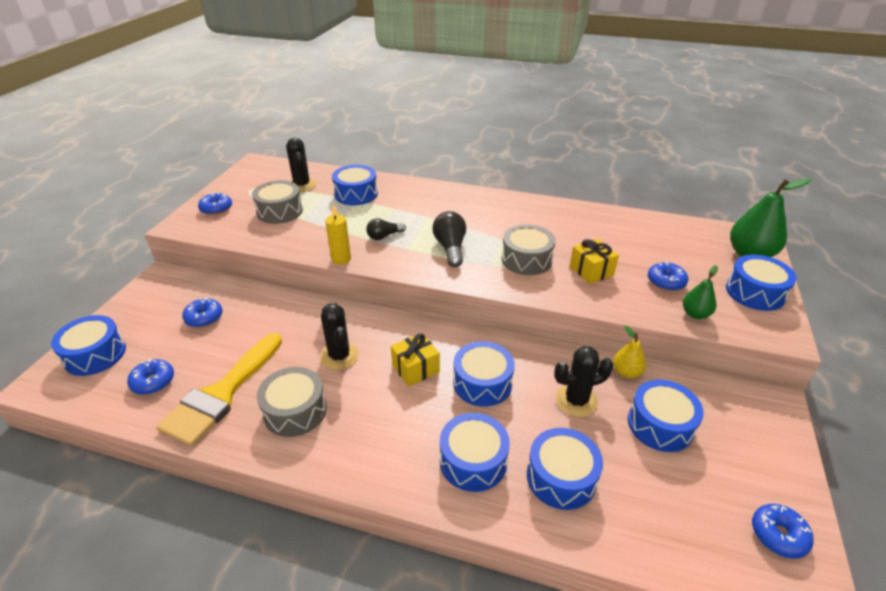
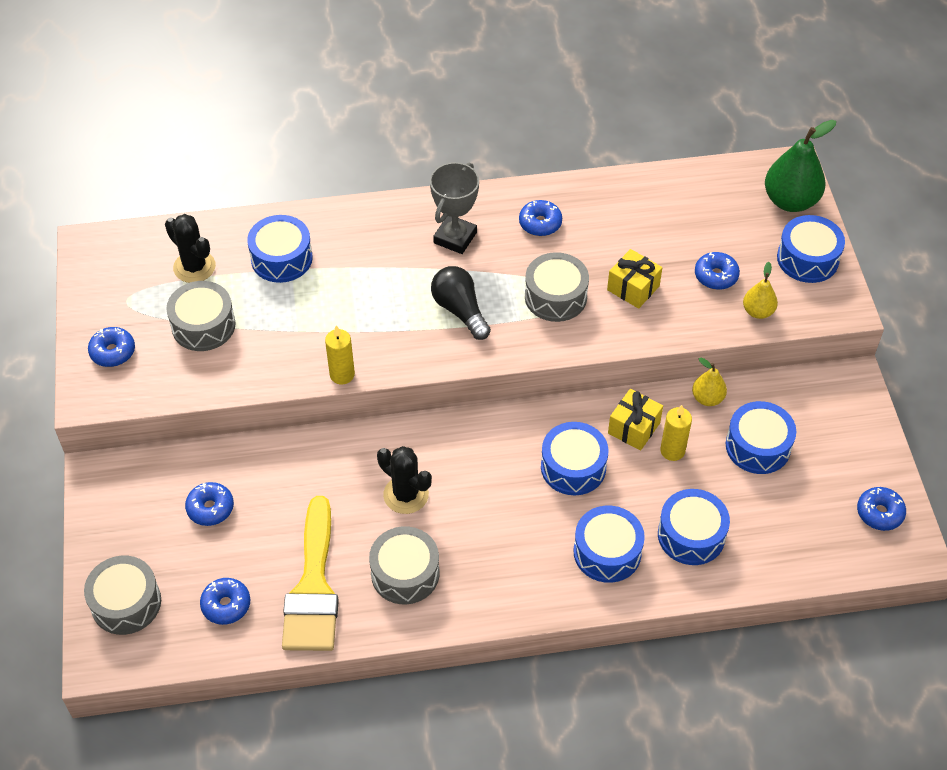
camera: 25 degrees left, 15 degrees up
(95, 355) = (126, 603): blue drum -> grey drum
(384, 236) = (369, 320): black light bulb -> none
(415, 368) = (496, 477): yellow gift -> yellow gift (634, 428)
(475, 212) = (455, 238): none -> grey trophy
(540, 219) = (540, 223): none -> blue donut
(576, 400) = (672, 451): black cactus -> yellow candle
(695, 314) = (758, 311): green pear -> yellow pear

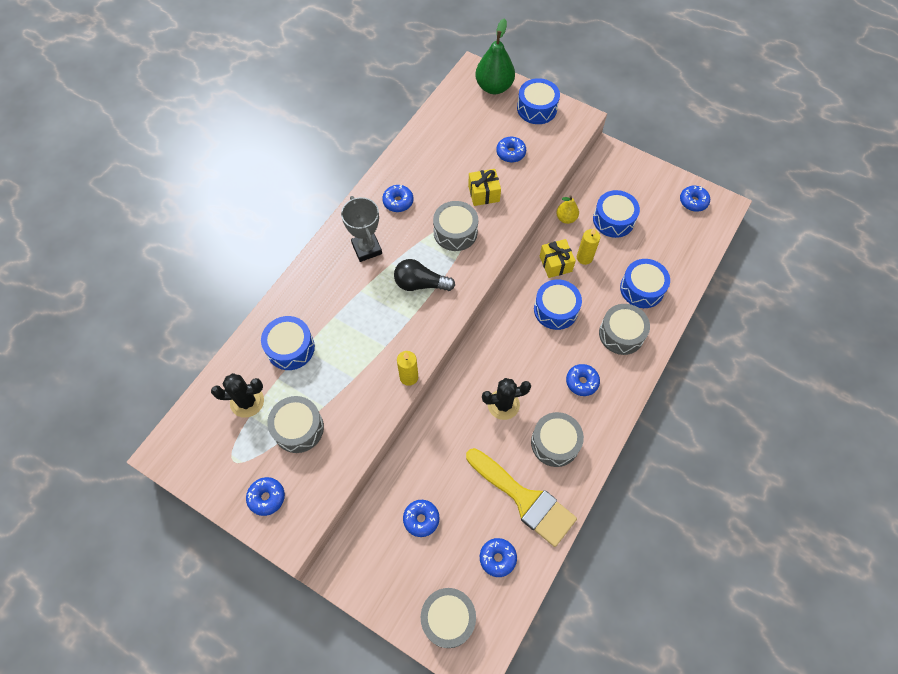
camera: 50 degrees left, 10 degrees up
(505, 551) = (582, 382): none -> blue donut
(607, 552) = (621, 334): blue drum -> grey drum
(758, 311) = (550, 153): yellow pear -> none

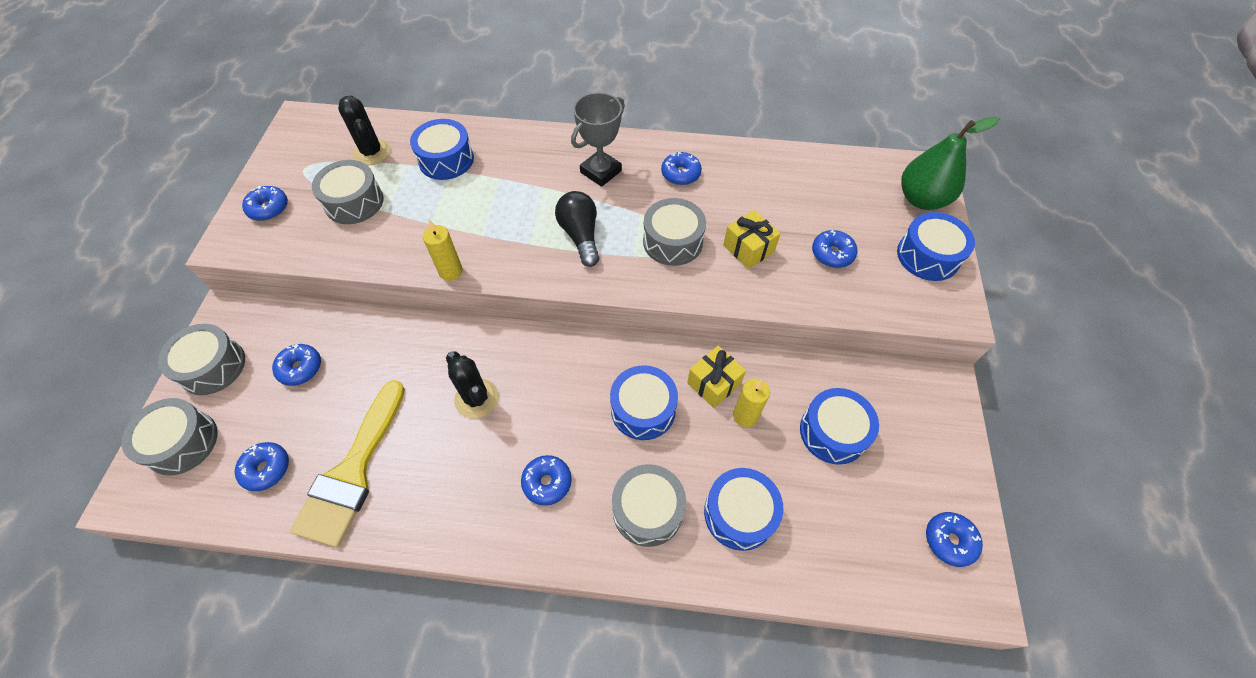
camera: 65 degrees right, 5 degrees down
(555, 443) = (443, 480): grey drum -> grey drum (212, 366)
(566, 218) = (794, 370): yellow pear -> none

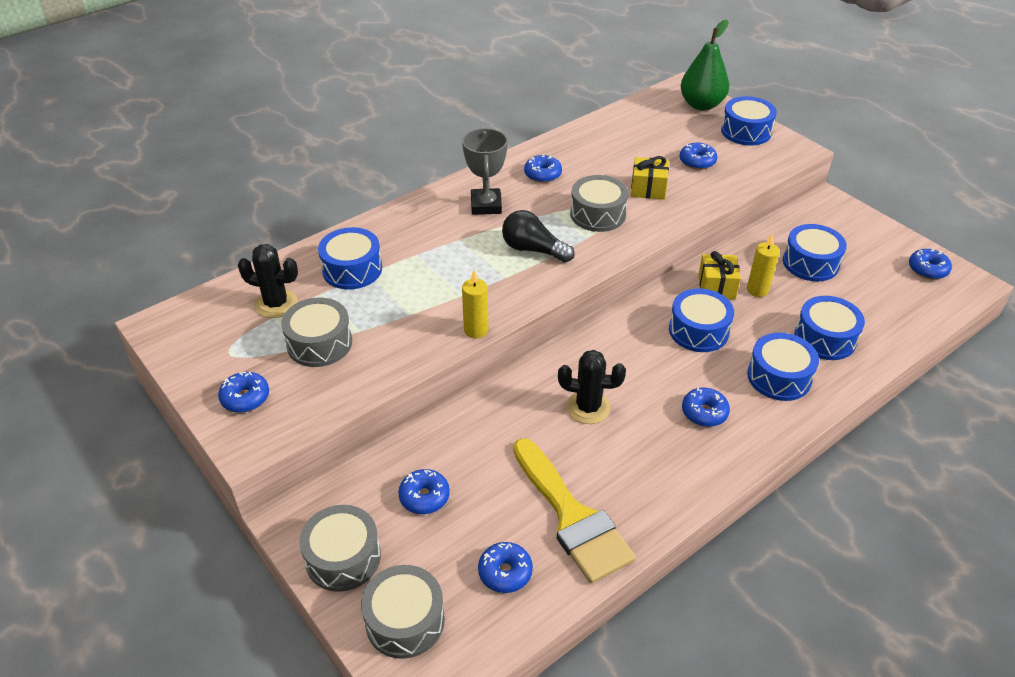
camera: 45 degrees left, 15 degrees down
(647, 510) = (779, 377): grey drum -> blue drum

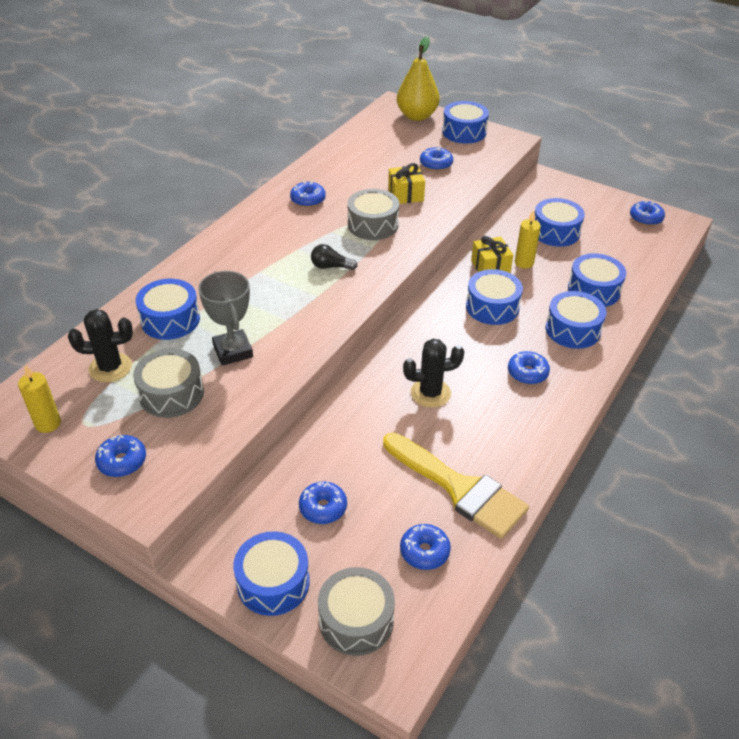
camera: 20 degrees left, 0 degrees up
(343, 557) = (273, 582): grey drum -> blue drum
(476, 330) = (313, 348): yellow candle -> yellow candle (48, 423)
(486, 205) = (269, 237): grey trophy -> grey trophy (233, 351)
(533, 249) = (330, 266): black light bulb -> black light bulb, size x0.65
(701, 105) = (417, 116): green pear -> yellow pear

